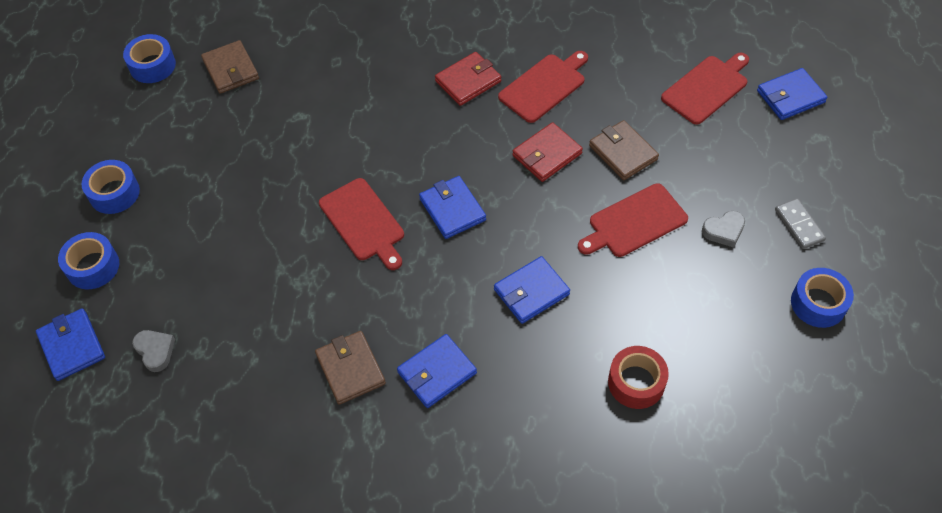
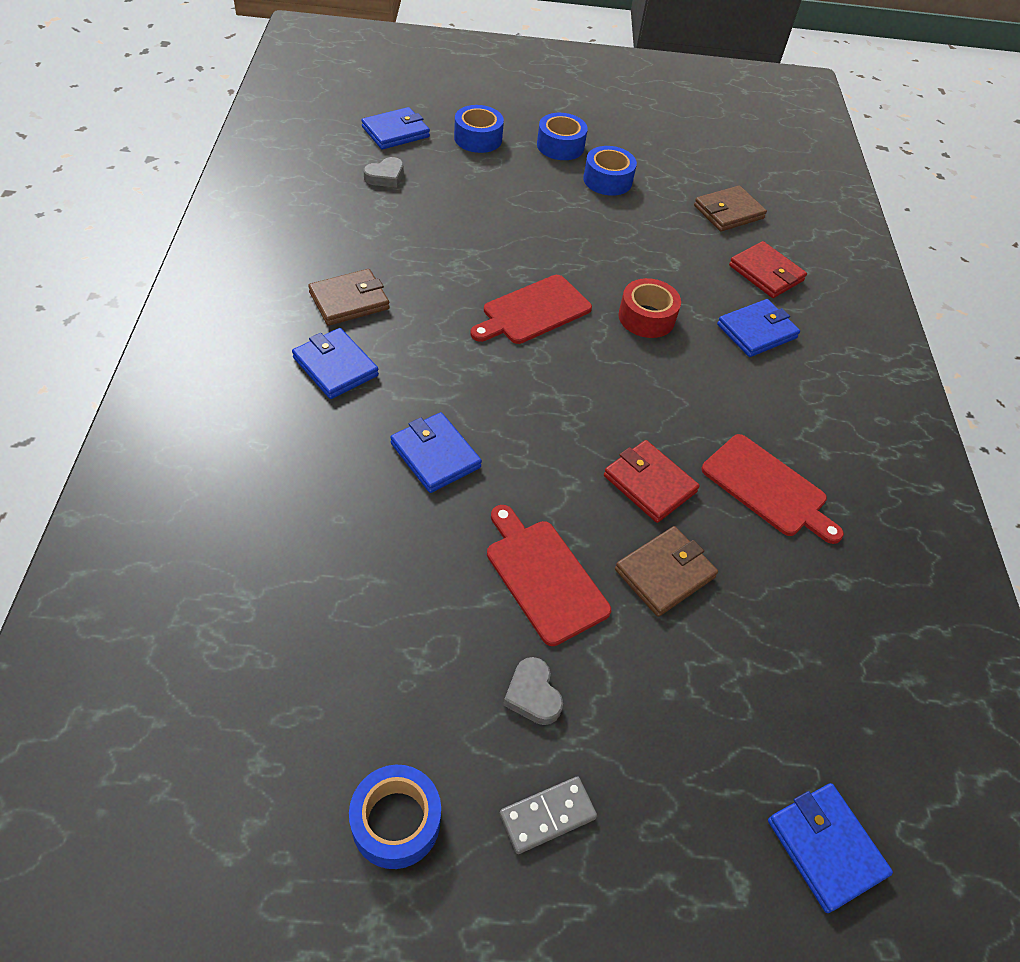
camera: 80 degrees right, 5 degrees down
(152, 65) = (721, 161): blue tape -> blue tape (607, 180)
(452, 209) = (555, 386): blue wallet -> blue wallet (756, 331)
(468, 81) = (758, 407): red wallet -> red wallet (766, 273)
(636, 382) = (294, 555): red tape -> red tape (646, 317)
(707, 88) = (814, 705): red cutting board -> none

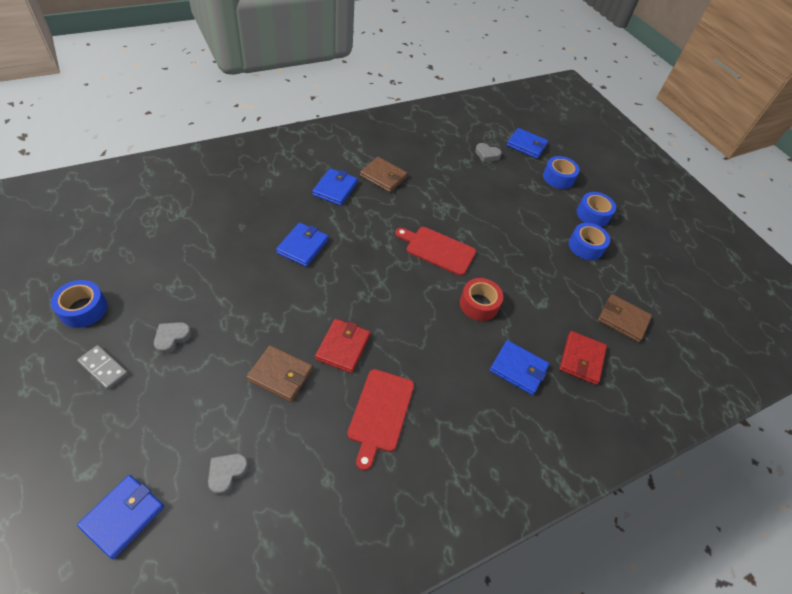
camera: 60 degrees right, 0 degrees up
(543, 576) = (248, 318): red cutting board -> none
(798, 693) = (227, 473): none -> grey heart

